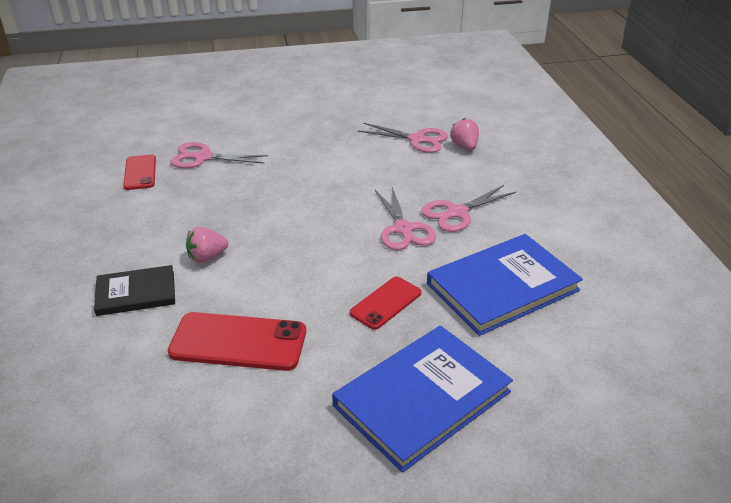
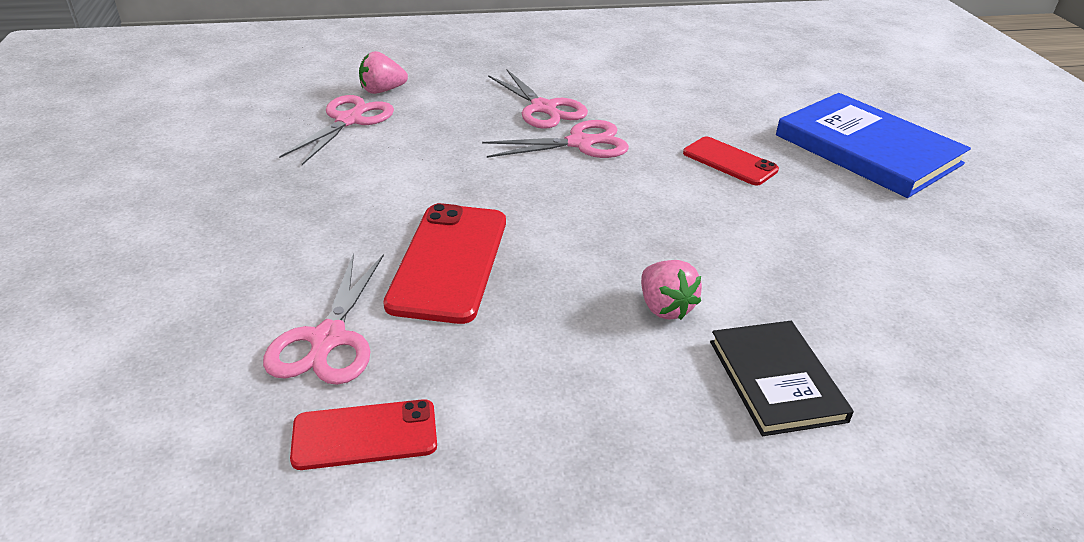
camera: 90 degrees left, 0 degrees up
(238, 342) = (841, 266): red phone -> red phone (449, 262)
(502, 287) = (683, 97): blue book -> none

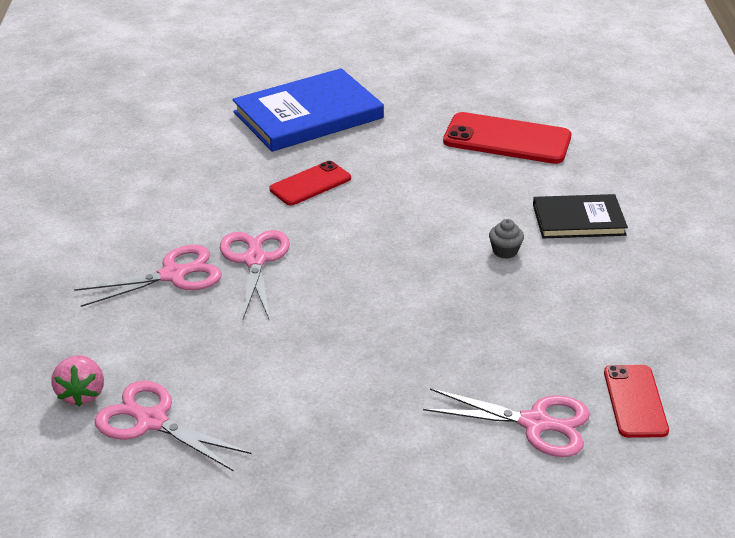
camera: 80 degrees left, 0 degrees up
(449, 262) = (438, 353): red phone -> red phone (507, 139)
(664, 307) = (505, 251): pink strawberry -> grey cupcake

